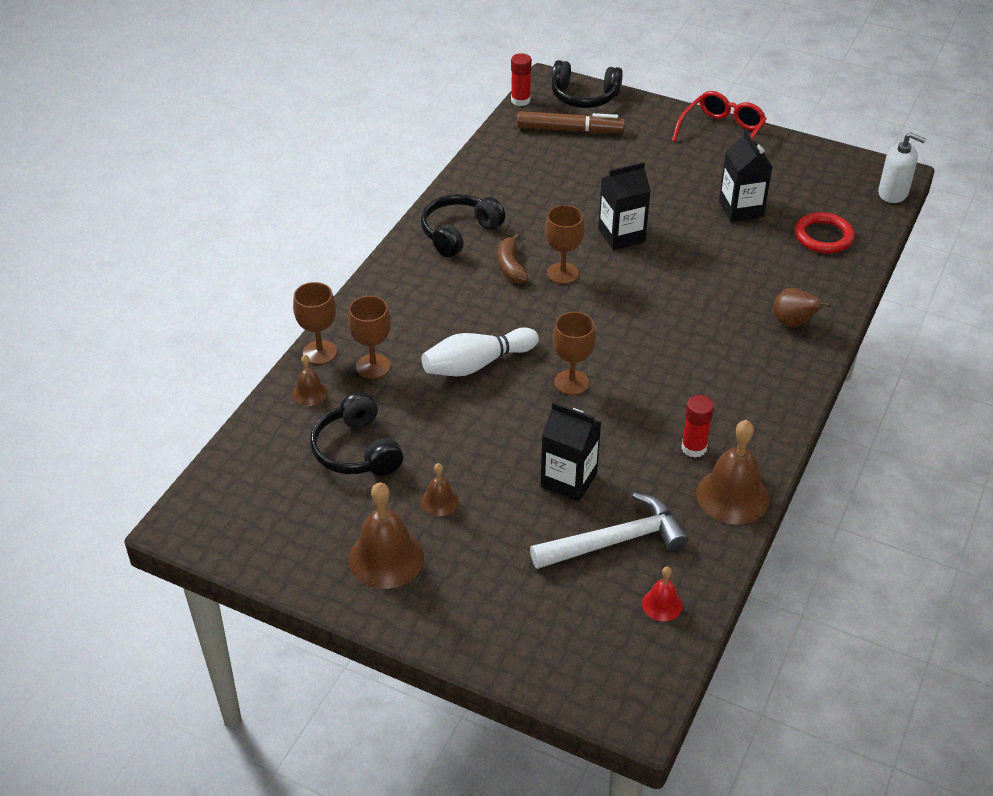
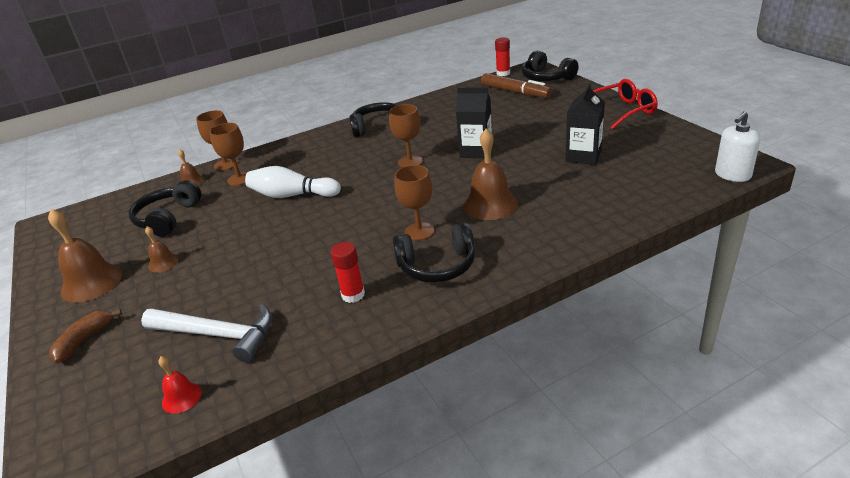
camera: 40 degrees right, 10 degrees down
(510, 266) = (384, 150): brown banana -> brown banana (84, 340)
(568, 480) = (247, 281): black carton -> none
(571, 382) = (331, 223): brown goblet -> brown goblet (419, 231)
(732, 496) = (335, 341): brown bell -> brown bell (490, 204)
(736, 387) = (437, 265): none -> black headphones
(793, 323) = (537, 237): brown pear -> none
(823, 236) = (633, 188): red ring -> none
(893, 193) = (732, 175): white soap dispenser -> white soap dispenser turned 75 degrees clockwise

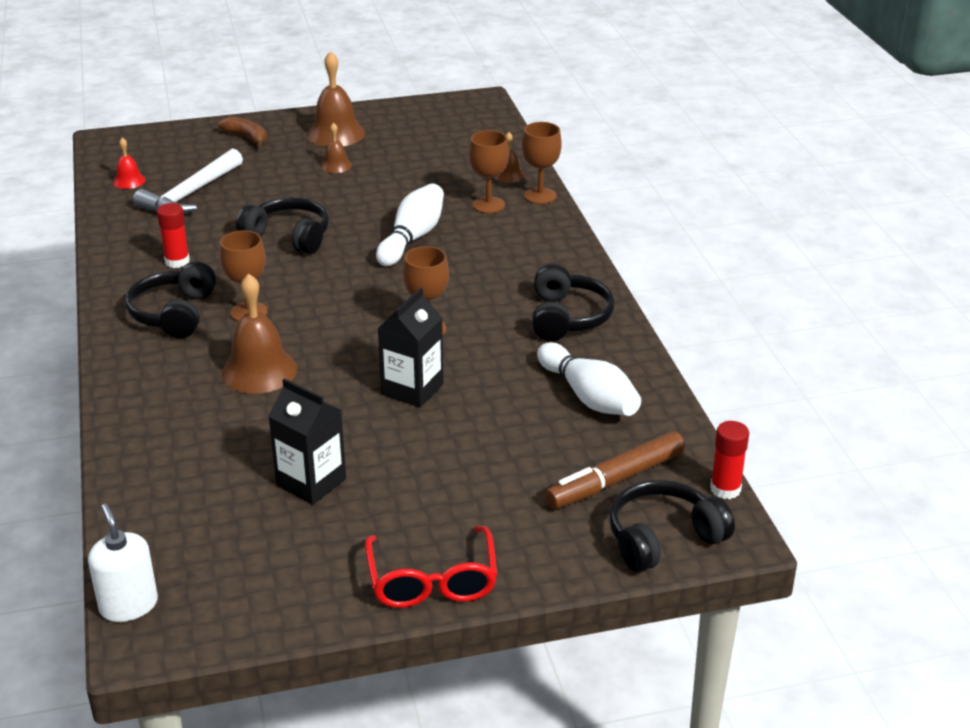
camera: 100 degrees right, 0 degrees up
(168, 218) = (428, 164): black headphones -> black headphones (289, 237)
(452, 108) = (589, 396): none -> white bowling pin

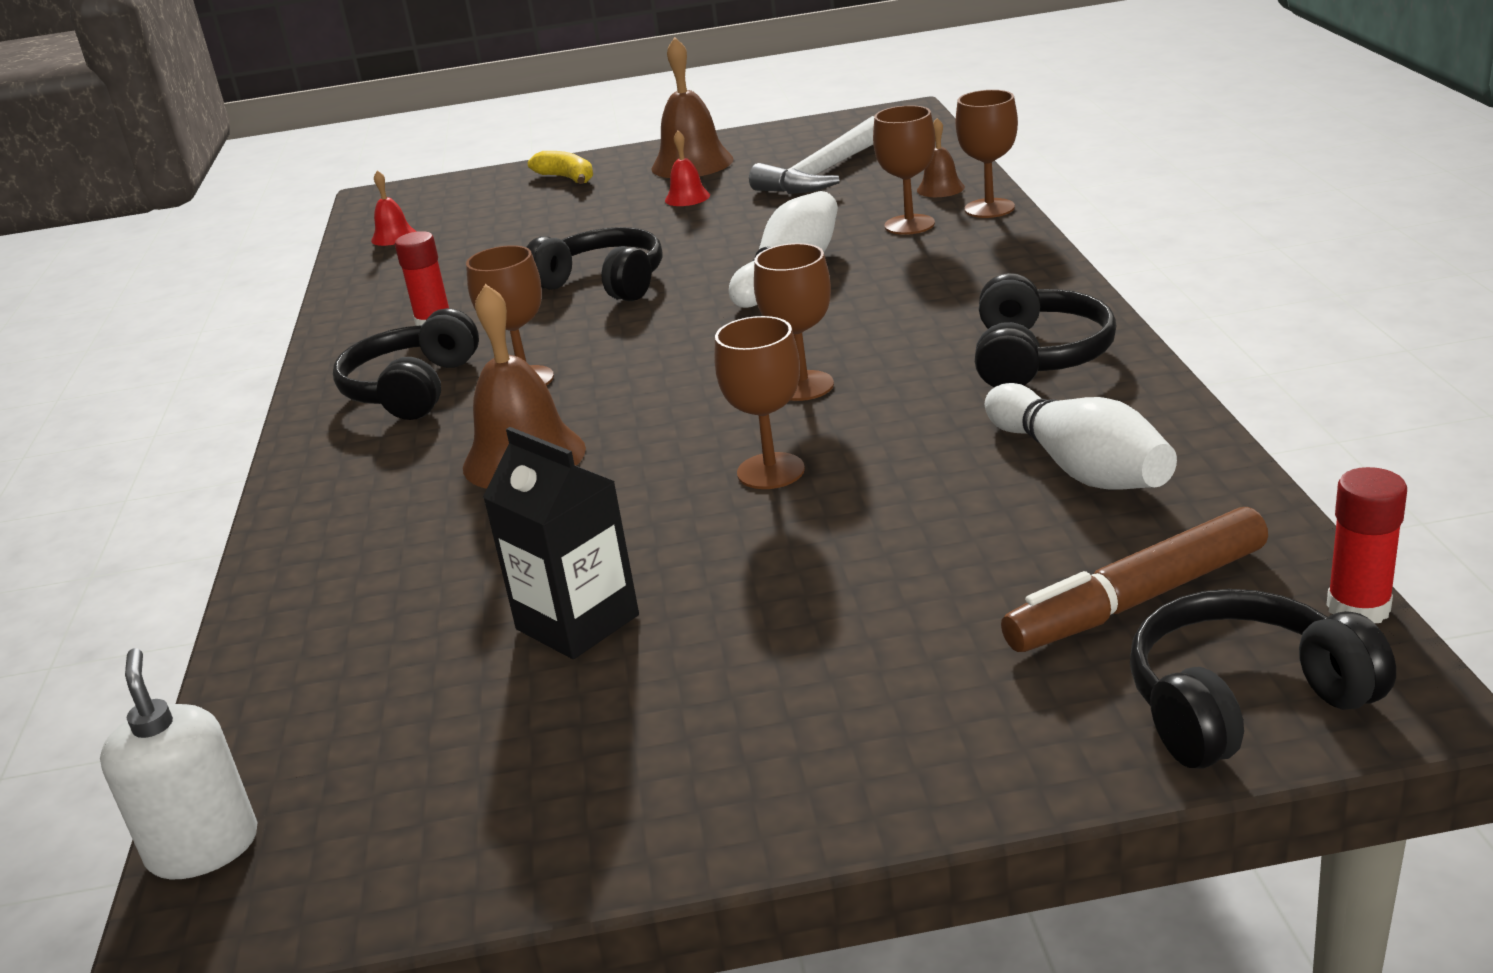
camera: 10 degrees right, 5 degrees down
(190, 194) = (474, 245): white hammer -> white hammer (823, 173)
(247, 138) = (567, 178): brown banana -> yellow banana
(336, 165) = (687, 197): brown bell -> red bell
(412, 389) = (770, 471): black carton -> brown goblet
(432, 581) = (778, 793): red glasses -> none

